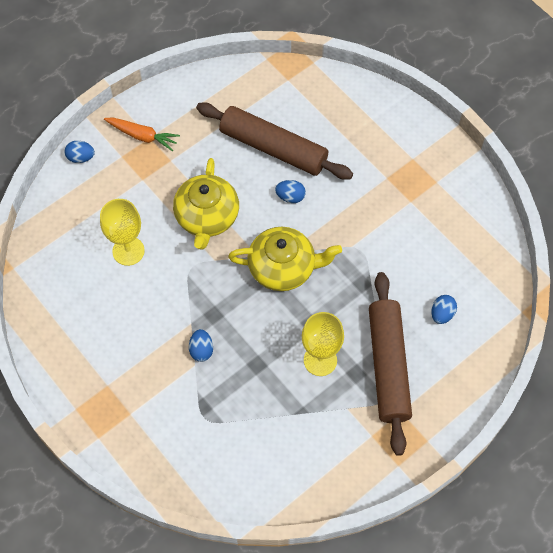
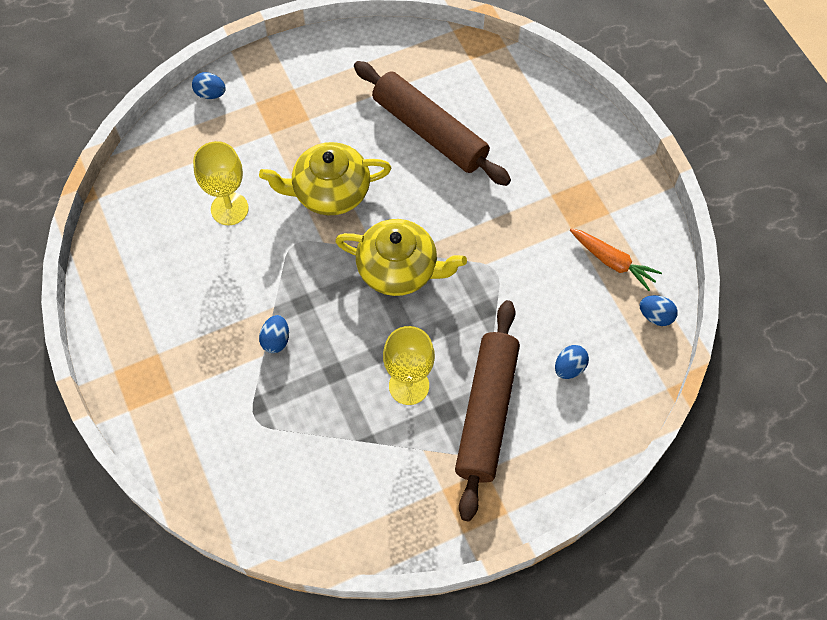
camera: 15 degrees right, 0 degrees up
(142, 136) = (286, 85): orange carrot -> orange carrot (612, 262)
(207, 217) = (329, 192): yellow teapot -> yellow teapot turned 60 degrees clockwise
(290, 197) = (432, 191): blue egg -> blue egg (655, 316)

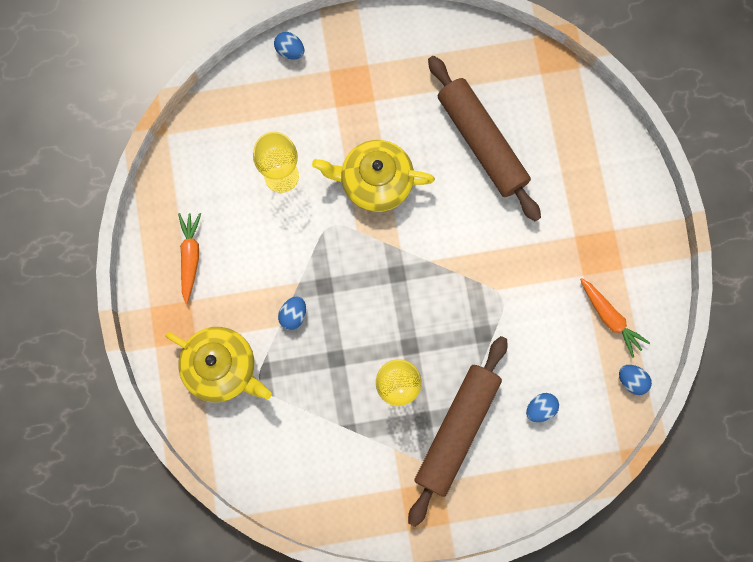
camera: 15 degrees right, 15 degrees up
(148, 310) = (190, 257): none -> orange carrot
(399, 269) = (417, 275): yellow teapot -> yellow teapot (222, 367)

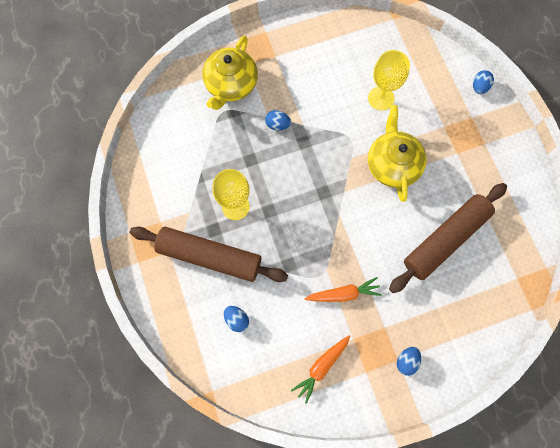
camera: 80 degrees right, 5 degrees down
(190, 257) = (306, 50): orange carrot -> orange carrot (343, 294)
(631, 380) = (272, 393): blue egg -> blue egg (406, 361)

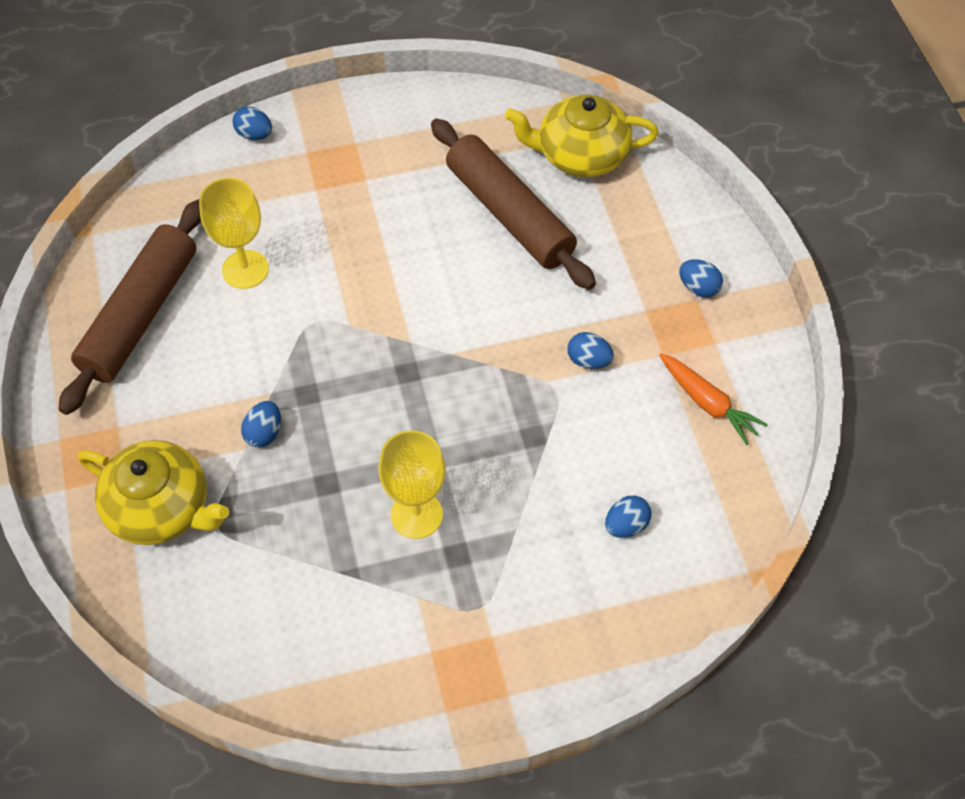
camera: 85 degrees left, 15 degrees down
(209, 256) = (508, 564): brown rolling pin -> brown rolling pin (141, 314)
(343, 294) = (588, 360): orange carrot -> blue egg
(392, 164) = (371, 267): yellow teapot -> yellow teapot (580, 155)

